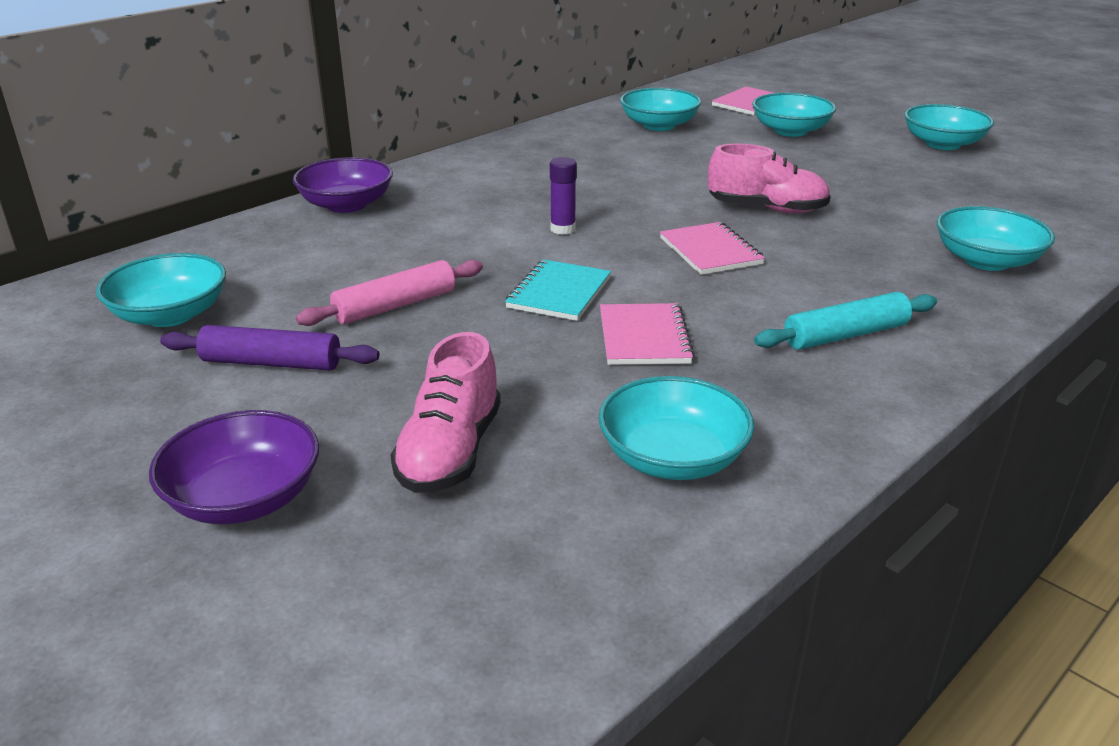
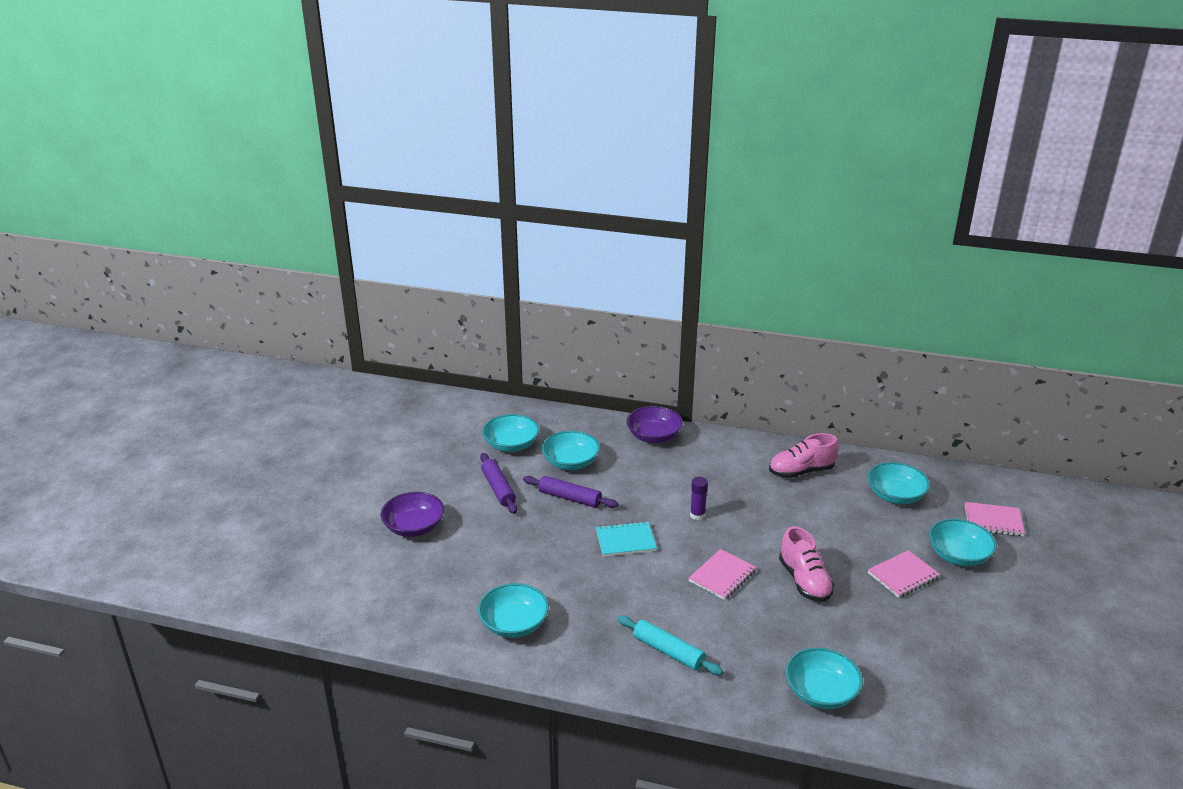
camera: 60 degrees right, 0 degrees up
(395, 306) = (570, 498): pink rolling pin -> purple rolling pin
(450, 452) = (474, 562): pink shoe -> pink shoe (801, 471)
(644, 337) = (606, 583): pink notebook -> pink notebook (903, 575)
(942, 144) = (1025, 637): turquoise bowl -> turquoise bowl (570, 462)

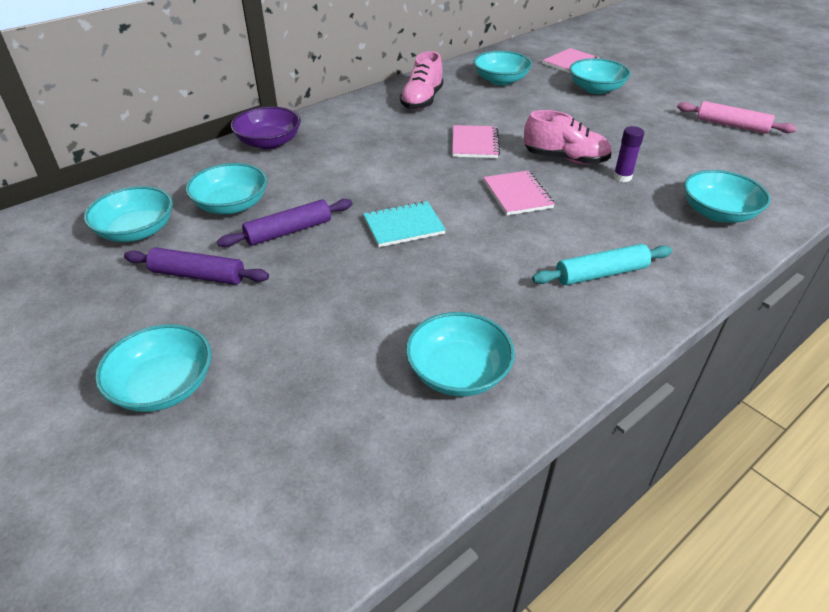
camera: 55 degrees left, 10 degrees up
(414, 527) = (164, 386): purple bowl -> turquoise bowl
(625, 541) = (403, 226): turquoise notebook -> turquoise notebook turned 45 degrees clockwise
(697, 515) = (416, 170): purple glue stick -> purple glue stick (622, 177)
(903, 575) = (599, 117): pink notebook -> pink notebook (475, 144)
(1001, 664) = (731, 125): none -> pink rolling pin

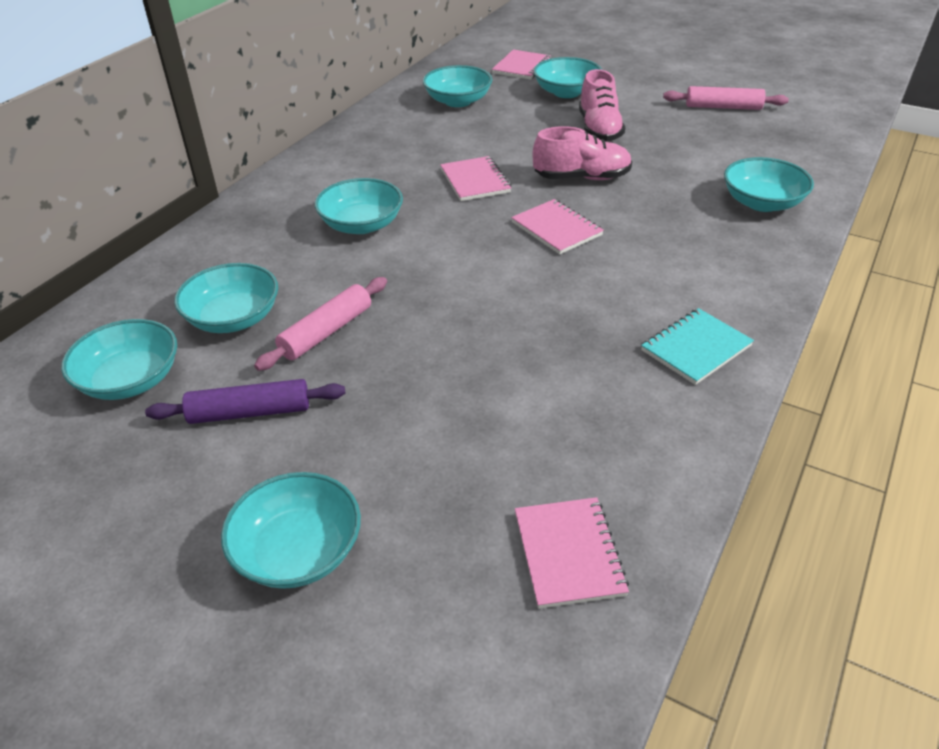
camera: 20 degrees left, 0 degrees up
(269, 142) = (228, 230): purple bowl -> none
(289, 231) = (326, 332): purple rolling pin -> pink rolling pin
(359, 456) = (568, 553): none -> pink notebook
(403, 226) = (456, 293): turquoise notebook -> turquoise notebook (696, 348)
(422, 101) = (383, 142): pink shoe -> pink shoe (599, 129)
(458, 372) = (614, 435): turquoise bowl -> turquoise bowl (361, 224)
(601, 273) = (690, 293): turquoise rolling pin -> none
(622, 177) = (650, 185): purple glue stick -> none

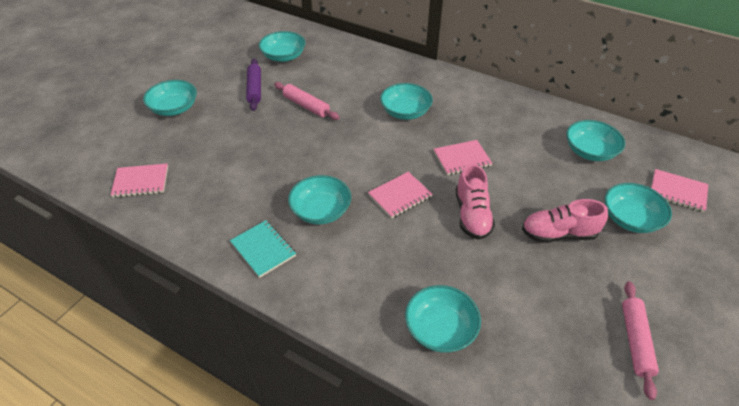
camera: 90 degrees right, 5 degrees up
(233, 318) = (322, 77): turquoise bowl -> turquoise bowl (321, 210)

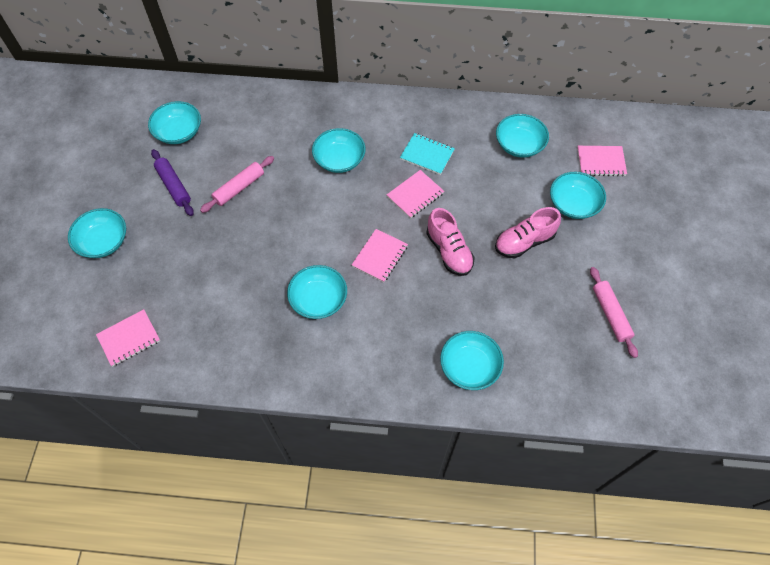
camera: 25 degrees left, 15 degrees up
(263, 249) = (290, 358): turquoise notebook -> turquoise notebook (427, 155)
(306, 106) = (239, 188): pink rolling pin -> pink rolling pin turned 60 degrees counterclockwise

